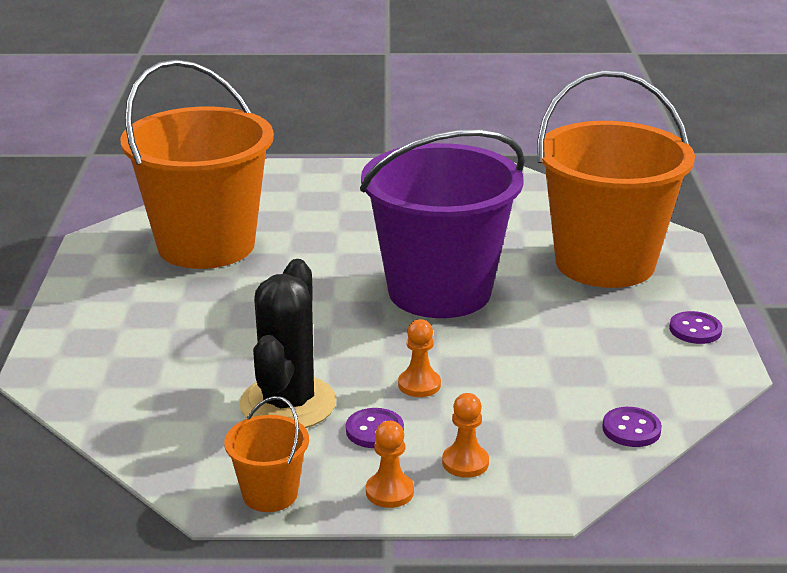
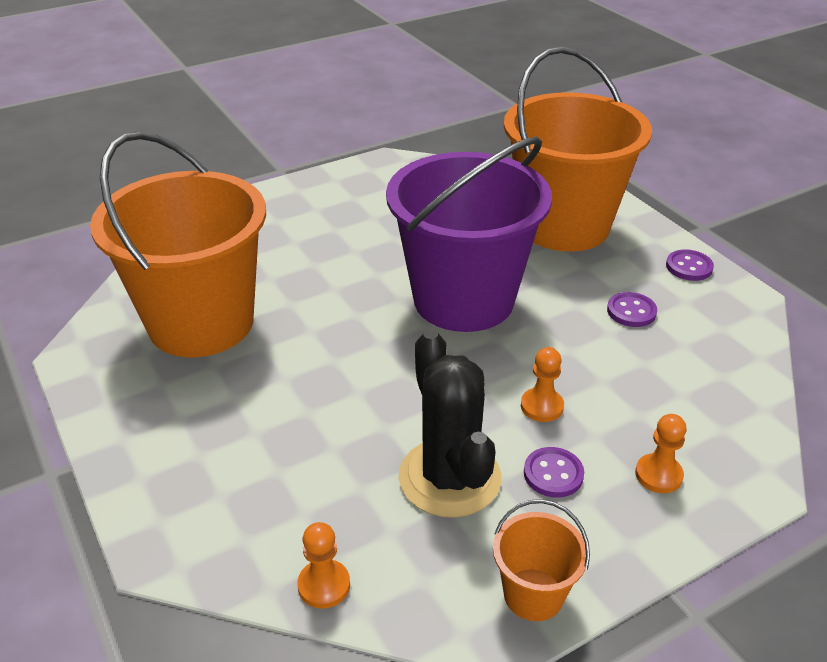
camera: 30 degrees left, 10 degrees up
(389, 492) = (631, 538): orange pawn -> orange pawn (324, 585)
(631, 429) = (742, 382): purple button -> purple button (631, 311)

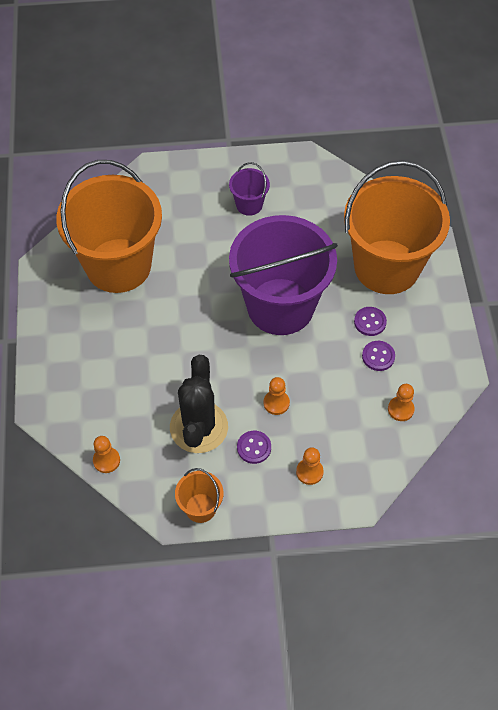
camera: 25 degrees right, 20 degrees up
(348, 216) = (249, 205): none -> purple bucket
(689, 267) = (444, 335): purple button -> purple button (370, 322)
(710, 356) = (400, 409): none -> orange pawn

